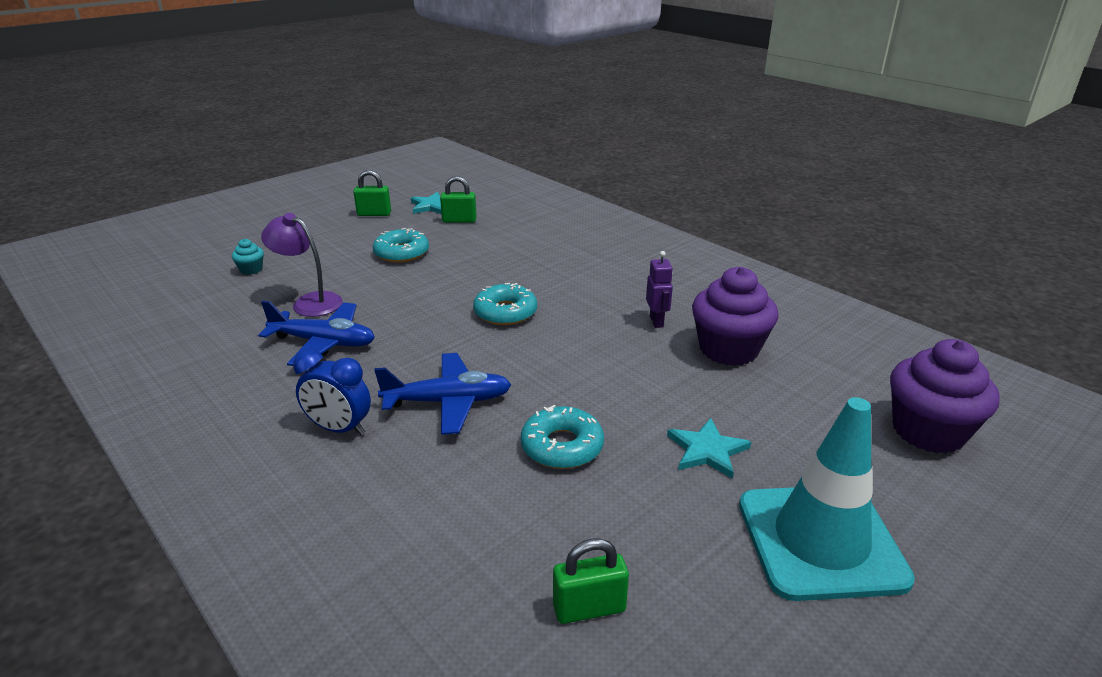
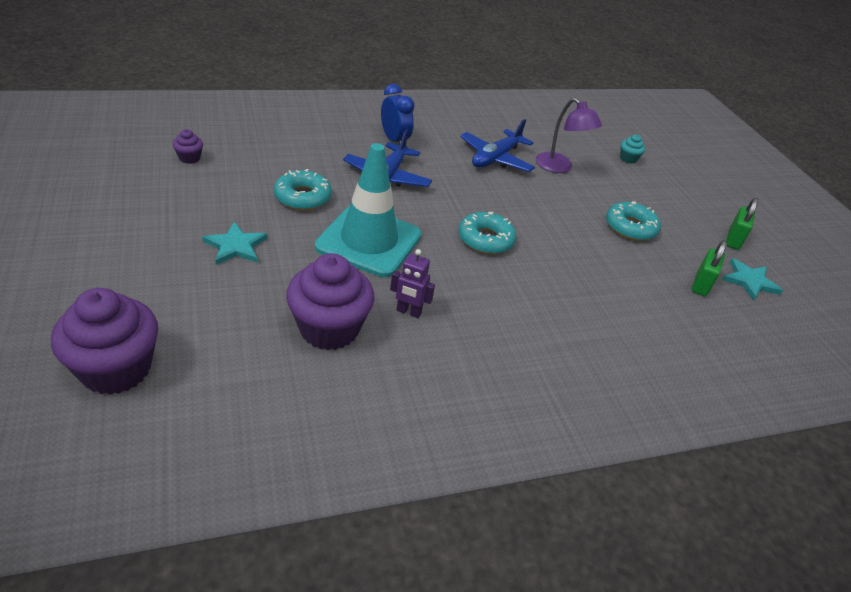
camera: 110 degrees right, 10 degrees up
(309, 302) = (559, 167): purple lamp -> purple lamp turned 90 degrees clockwise
(339, 429) = (394, 140): blue clock -> blue clock turned 105 degrees clockwise
(589, 608) = (189, 158): green padlock -> purple cupcake
(820, 541) = (122, 243): turquoise traffic cone -> turquoise traffic cone (369, 241)

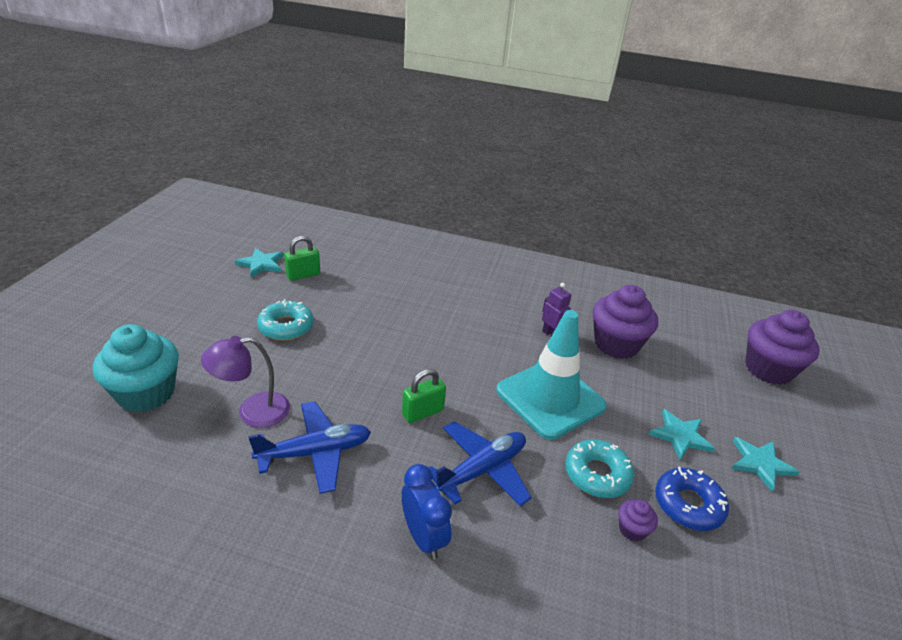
camera: 145 degrees left, 5 degrees down
(154, 245) = (760, 464): none -> turquoise star
(189, 158) = (735, 599): purple cupcake -> purple cupcake (632, 529)
(225, 197) = (688, 504): none -> blue donut
(394, 140) = (423, 537): blue clock -> blue clock turned 150 degrees clockwise
(485, 239) = (438, 363): turquoise donut -> none
(559, 167) = (253, 412): purple lamp -> purple lamp turned 105 degrees counterclockwise
(628, 159) = (146, 393): turquoise cupcake -> turquoise cupcake, size x2.27
(733, 240) = (211, 287): green padlock -> green padlock (423, 412)

